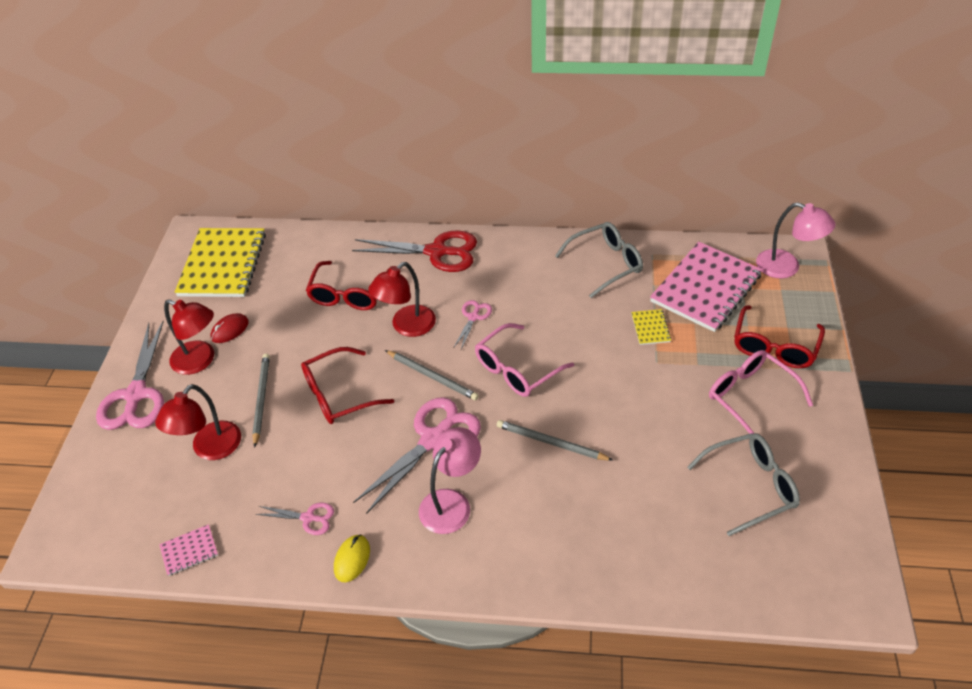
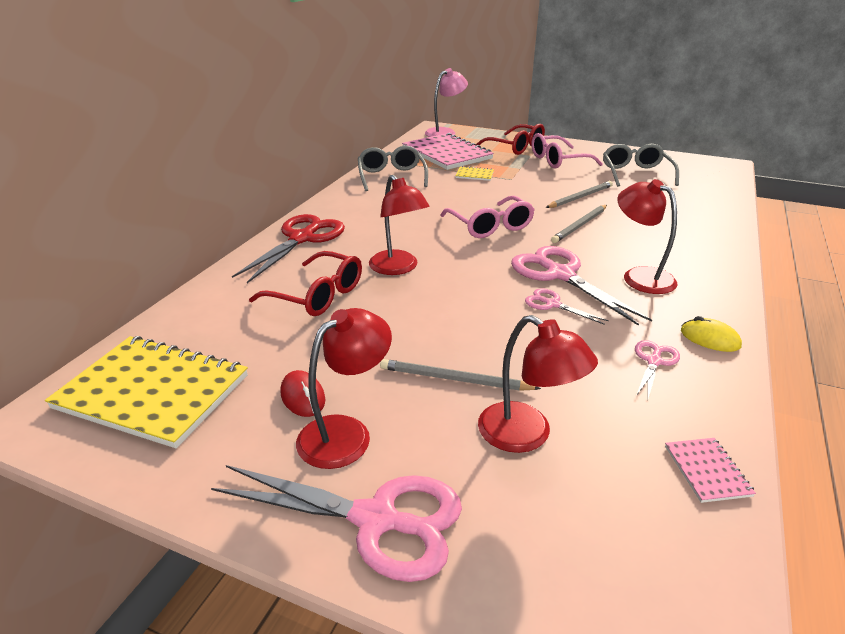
camera: 75 degrees left, 15 degrees down
(338, 395) = (475, 321): red glasses -> none
(432, 376) = (477, 264): grey pencil -> grey pencil (580, 197)
(451, 503) = (640, 276): pink lamp -> red lamp
(473, 317) = (411, 234): pink scissors -> pink scissors (552, 304)

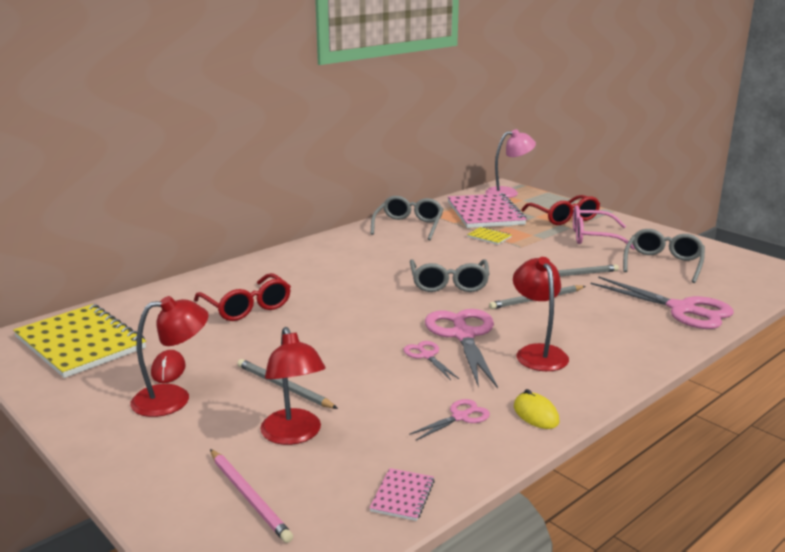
camera: 25 degrees right, 10 degrees down
(302, 239) = (278, 263): red scissors -> none
(376, 520) = (140, 451): pink scissors -> pink scissors (682, 309)
(398, 268) = (330, 301): red lamp -> none
(490, 226) = (449, 284): pink glasses -> grey glasses
(565, 535) = (249, 497): none -> pink pencil

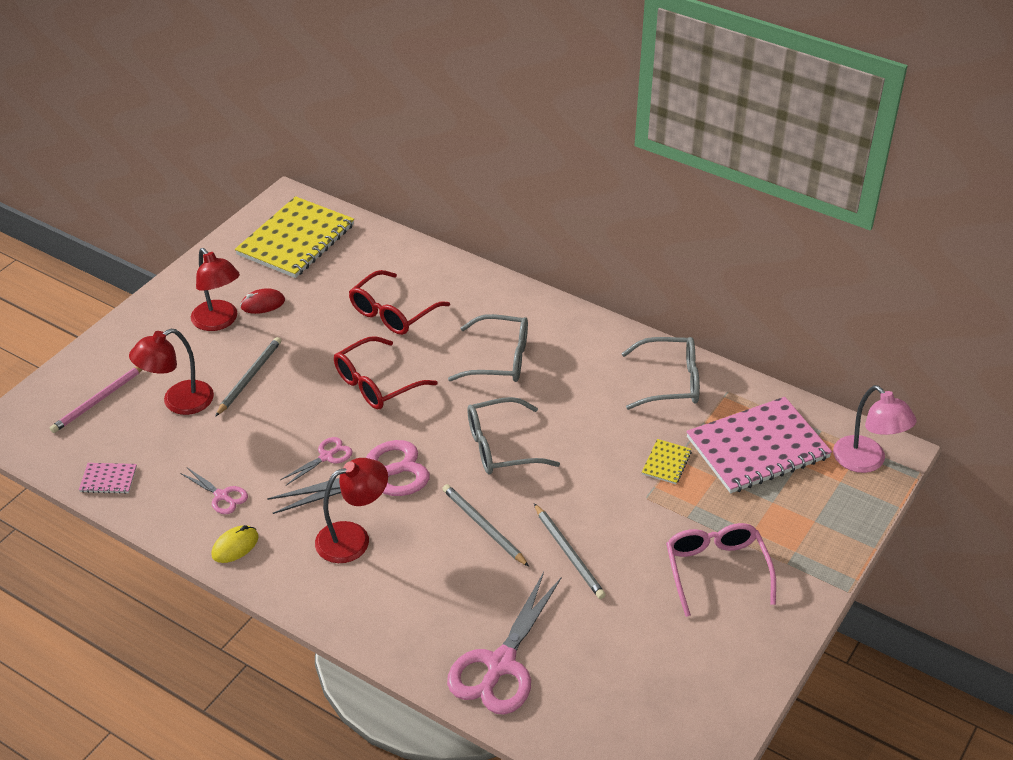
camera: 75 degrees right, 20 degrees up
(564, 218) = (783, 534): red glasses -> red glasses (376, 384)
(663, 263) = (647, 649): grey glasses -> grey glasses (500, 359)

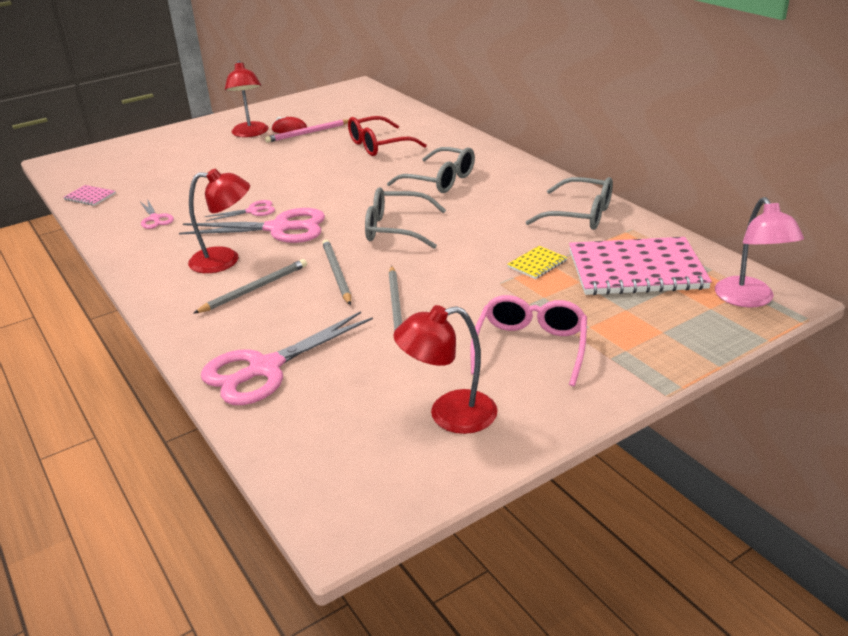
camera: 25 degrees right, 10 degrees down
(99, 400) = (130, 158): pink pencil -> pink pencil (308, 133)
(178, 402) = (180, 167): red lamp -> red lamp (449, 415)
(235, 546) = (133, 247): yellow mouse -> none
(249, 377) = (242, 162): grey pencil -> grey pencil (255, 289)
(296, 240) = (343, 103): yellow notebook -> none
(376, 384) = (330, 179): red glasses -> none

